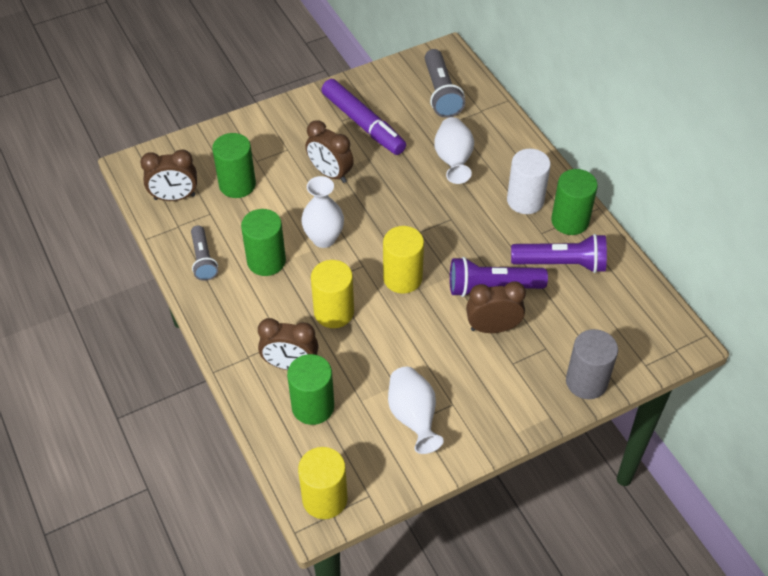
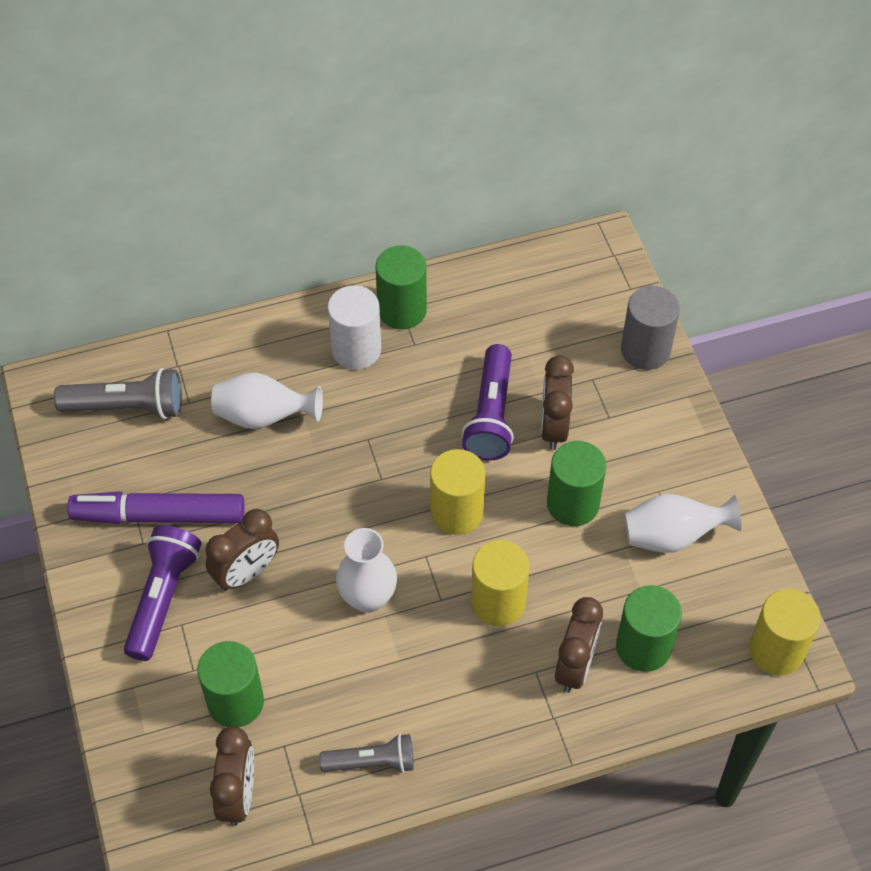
camera: 80 degrees left, 5 degrees up
(266, 261) = (392, 677): green cylinder -> green cylinder (573, 504)
(363, 124) = (159, 515): purple marker -> purple marker turned 150 degrees counterclockwise
(561, 264) = (468, 334): purple flashlight -> purple flashlight (163, 598)

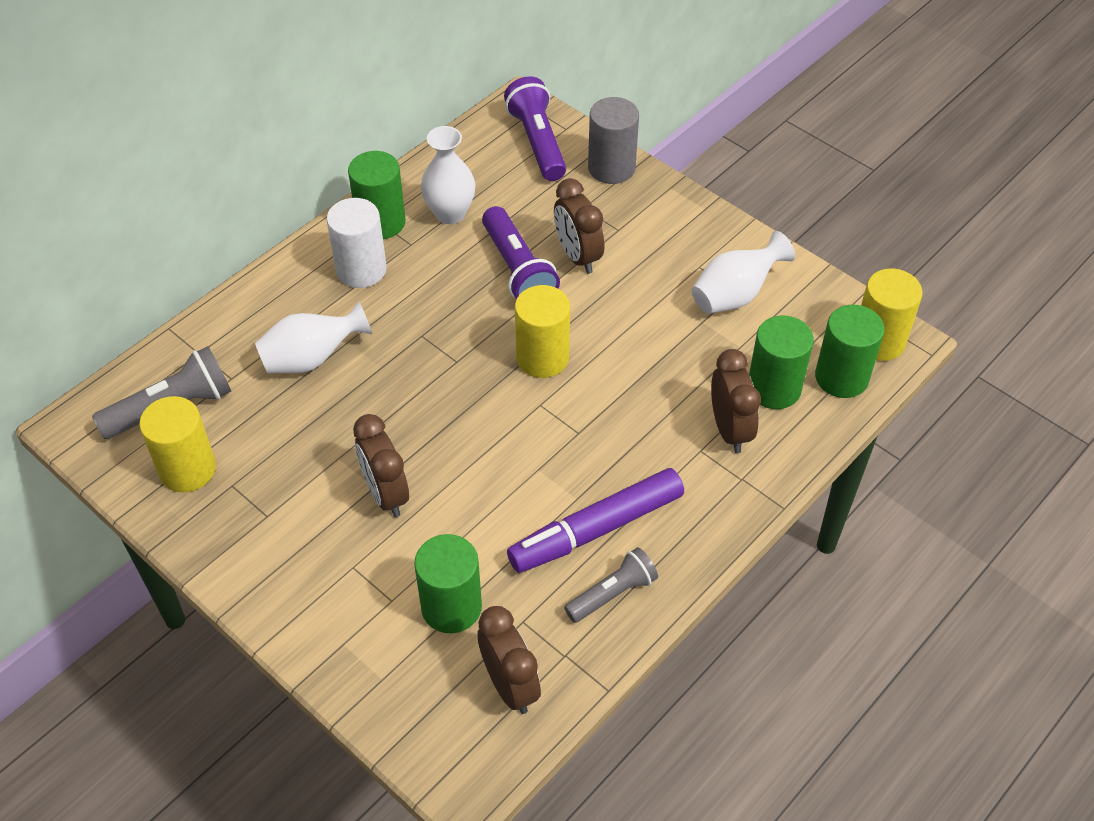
camera: 30 degrees left, 5 degrees down
(159, 515) = (267, 485): purple marker -> purple marker (596, 529)
(163, 598) = (319, 553): purple flashlight -> purple flashlight (537, 142)
(246, 573) = (386, 494): brown clock -> brown clock turned 135 degrees clockwise
(368, 597) = (512, 461): white vase -> white vase (450, 213)
(498, 602) = (629, 411): yellow cylinder -> yellow cylinder (187, 469)
(573, 504) = (636, 307): green cylinder -> green cylinder (841, 377)

